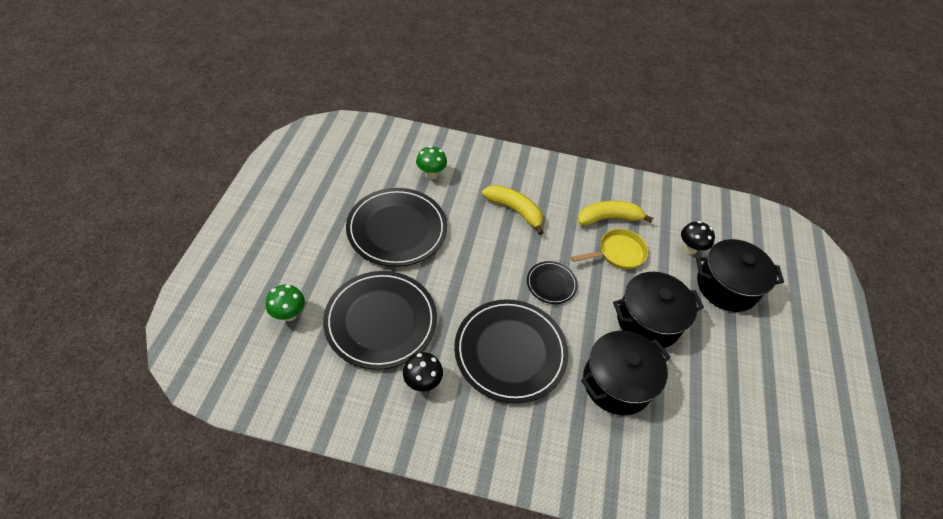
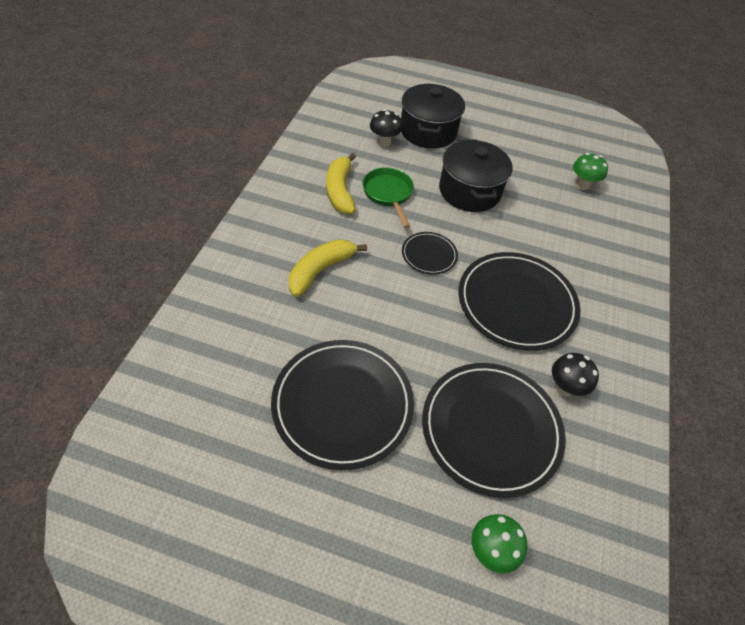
camera: 85 degrees left, 0 degrees up
(431, 174) = (242, 355): green mushroom -> green mushroom (582, 185)
(617, 253) = (388, 194): yellow pan -> green pan
(617, 382) = (538, 227): black pot -> none

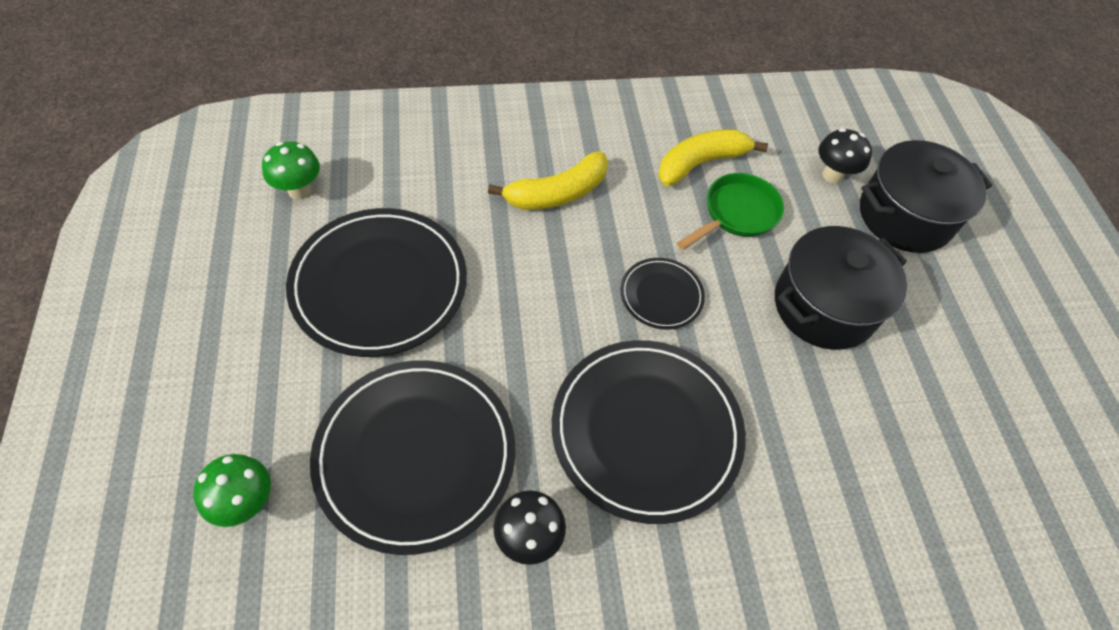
camera: 65 degrees right, 5 degrees up
(320, 270) = (557, 193): yellow banana -> yellow banana turned 135 degrees clockwise
(582, 185) = (982, 468): green mushroom -> green mushroom (299, 190)

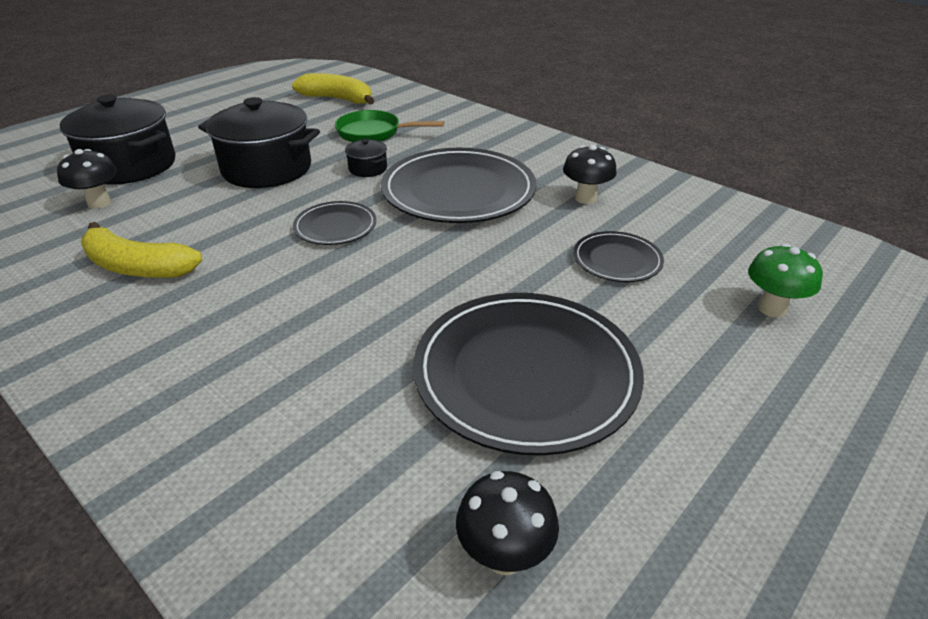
camera: 125 degrees left, 20 degrees down
(299, 190) = (504, 555): green mushroom -> black mushroom
(415, 455) = (617, 260): black plate -> black plate, size x0.49
(557, 193) = (270, 329): yellow banana -> yellow banana (337, 99)
(736, 214) = (198, 227): green pan -> green pan (374, 133)
(761, 386) = (368, 169): none -> black pot

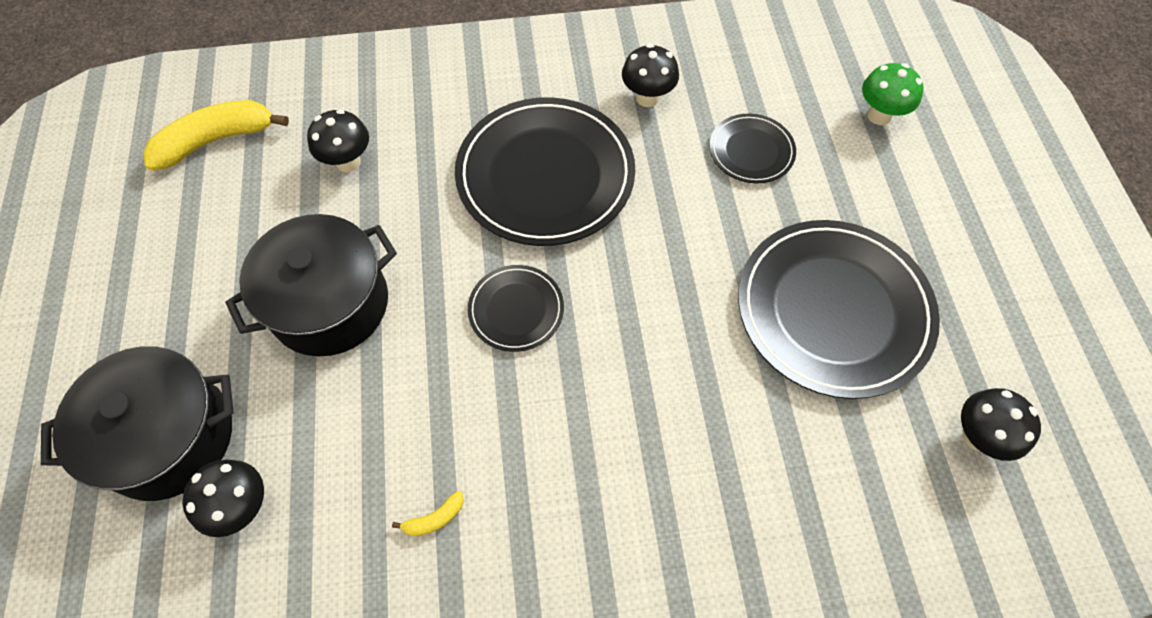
camera: 50 degrees left, 25 degrees up
(137, 267) = (434, 518): yellow banana -> yellow banana, size x0.42
(368, 169) = (426, 216): black pot -> none
(374, 133) = (348, 162): green pan -> black mushroom

